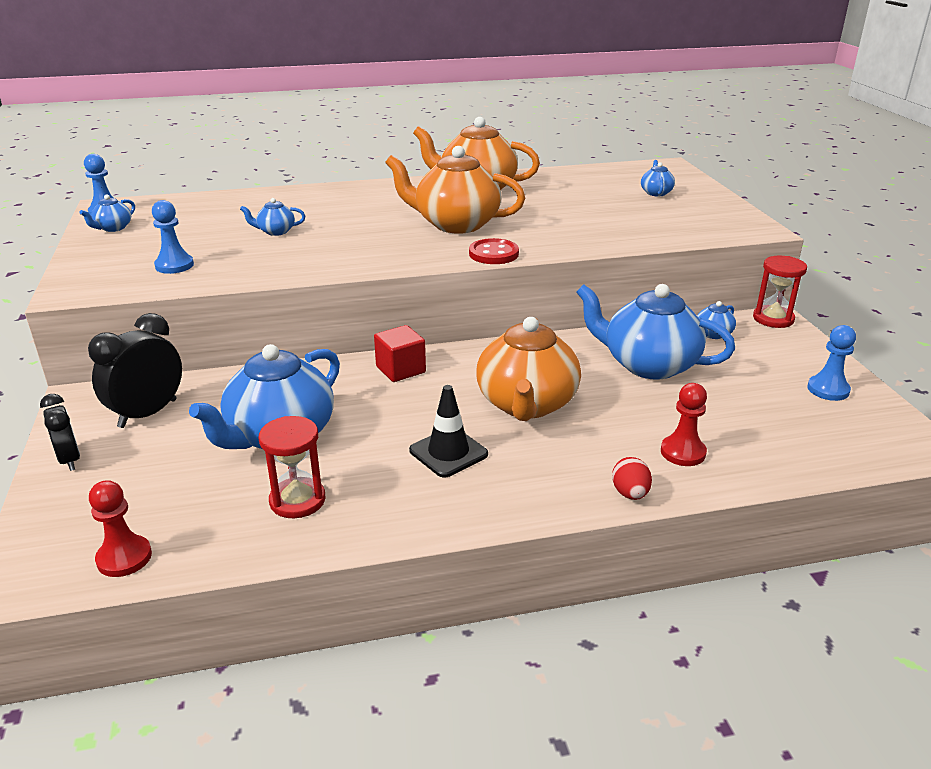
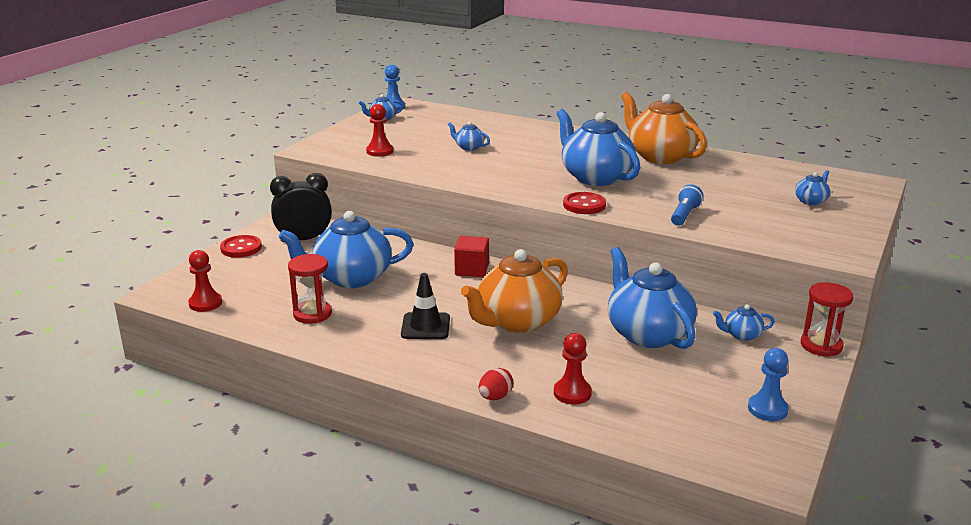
camera: 40 degrees right, 5 degrees down
(70, 460) = (241, 248): black clock -> red button
(174, 265) = (379, 151): blue pawn -> red pawn
(455, 224) = (595, 177): orange teapot -> blue teapot
(591, 235) = (684, 215): none -> blue flashlight

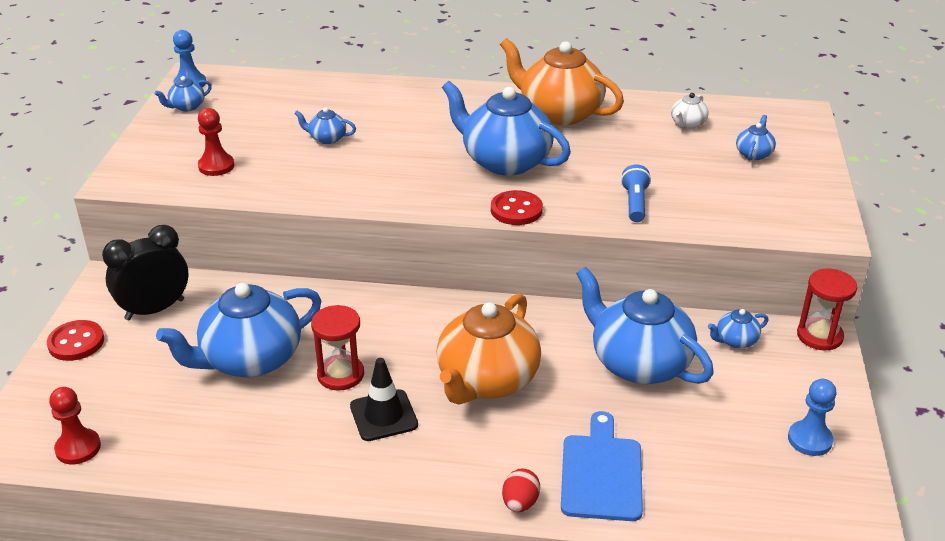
camera: 20 degrees left, 10 degrees up
(312, 314) = (232, 431): red hourglass -> red hourglass (340, 375)
(472, 270) = (393, 312): red cube -> none
(572, 393) = (601, 473): red pawn -> blue cutting board
(765, 176) = (687, 124): none -> white teapot

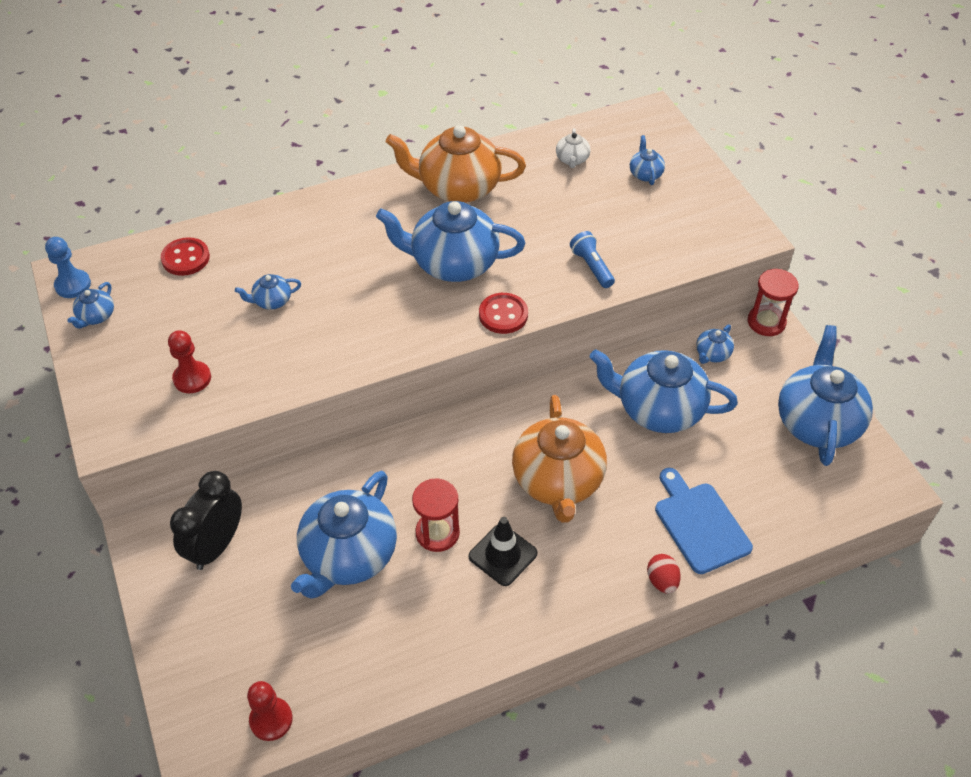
camera: 30 degrees left, 15 degrees up
(76, 342) = (172, 616): red button -> red button (185, 258)
(809, 440) = (817, 422): blue pawn -> blue teapot

